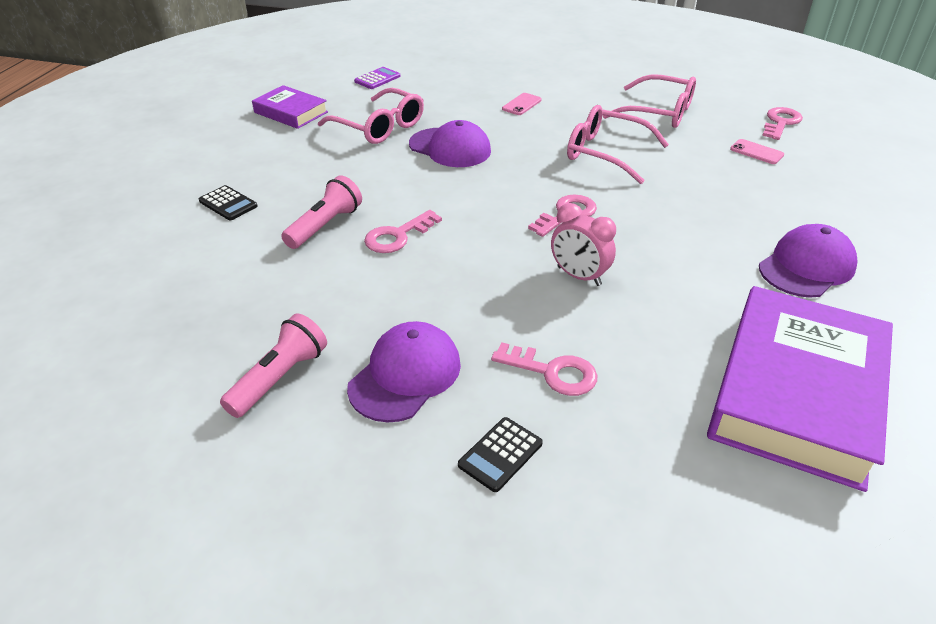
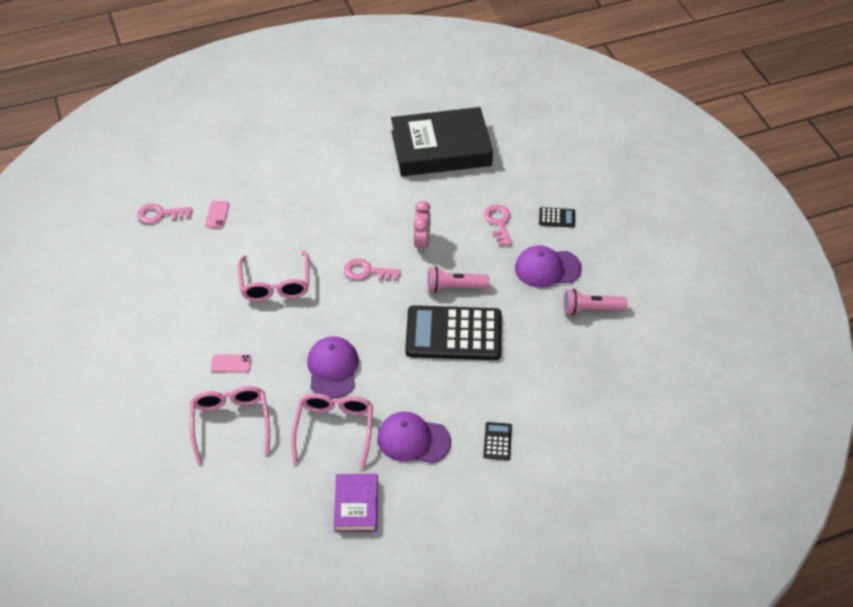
camera: 125 degrees left, 10 degrees up
(325, 225) = (474, 374): pink flashlight -> pink flashlight (454, 287)
(377, 79) = (251, 489): purple calculator -> none
(398, 236) = (453, 334): pink key -> black calculator
(659, 112) = (188, 280): pink glasses -> pink glasses (231, 423)
(796, 392) = (441, 148): purple book -> black book
(806, 266) = (339, 165): purple cap -> purple cap (413, 440)

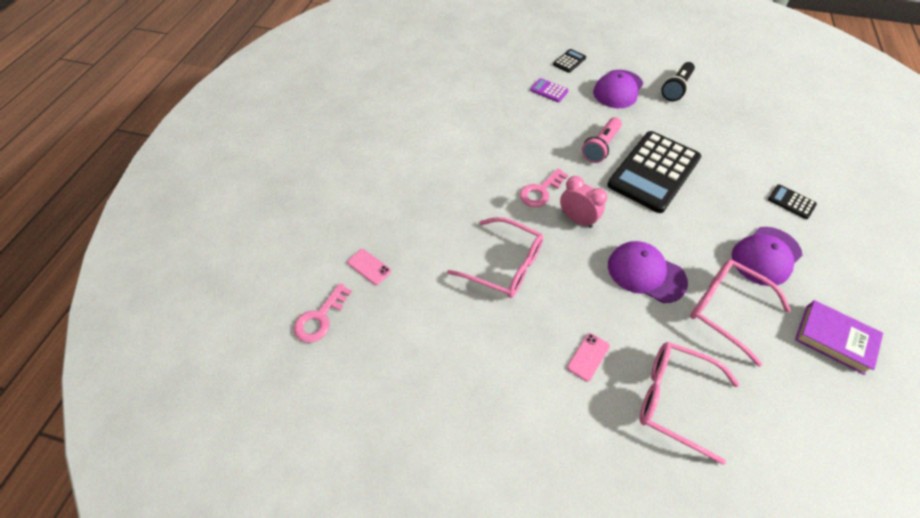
camera: 55 degrees left, 5 degrees up
(422, 242) = (534, 141): pink clock -> pink clock (577, 219)
(441, 148) = (438, 82): black book -> none
(498, 222) = (549, 91): pink key -> purple calculator
(590, 309) = (676, 88): pink flashlight -> black flashlight

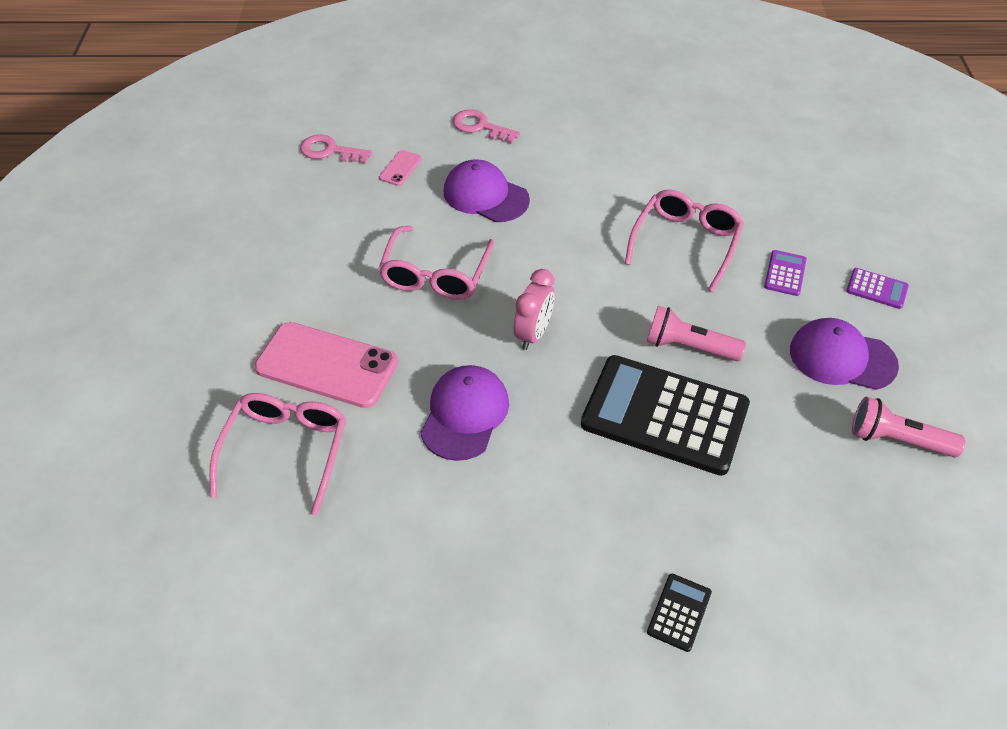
camera: 75 degrees right, 5 degrees down
(540, 191) = (569, 291): pink key -> pink key (480, 127)
(569, 61) = (877, 289): black calculator -> purple calculator
(588, 357) = (327, 365): pink phone -> pink phone, size x2.27
(676, 88) = (897, 439): black flashlight -> pink flashlight
(726, 309) = (429, 508): pink glasses -> pink glasses (685, 243)
(766, 256) = (543, 564): purple cap -> purple cap (485, 196)
(834, 339) = (411, 647): purple book -> none

